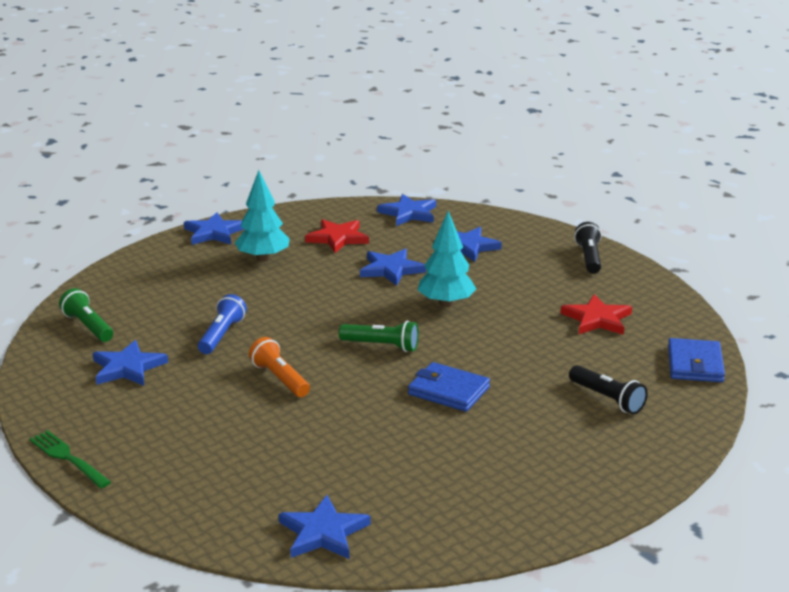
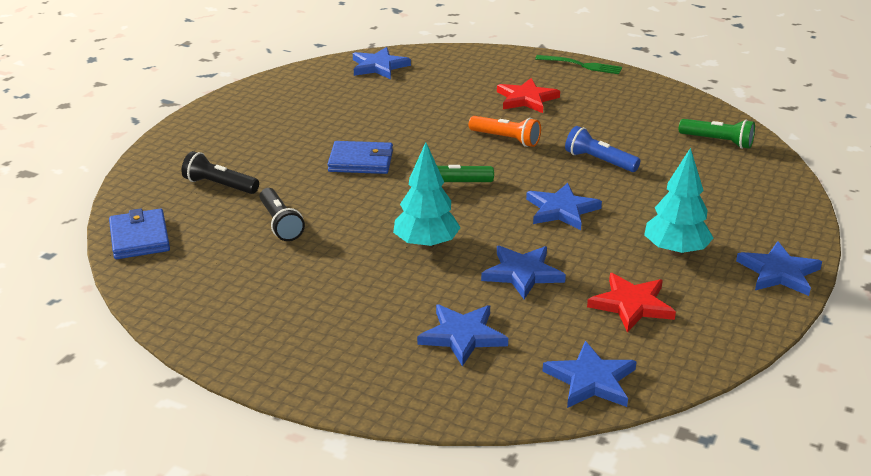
camera: 155 degrees right, 5 degrees up
(128, 367) = (633, 120): blue star -> blue star (561, 210)
(221, 335) = (599, 161): blue flashlight -> blue flashlight turned 135 degrees clockwise
(589, 258) = (294, 360): black flashlight -> black flashlight (280, 224)
(597, 319) = (253, 266): red star -> red star (526, 99)

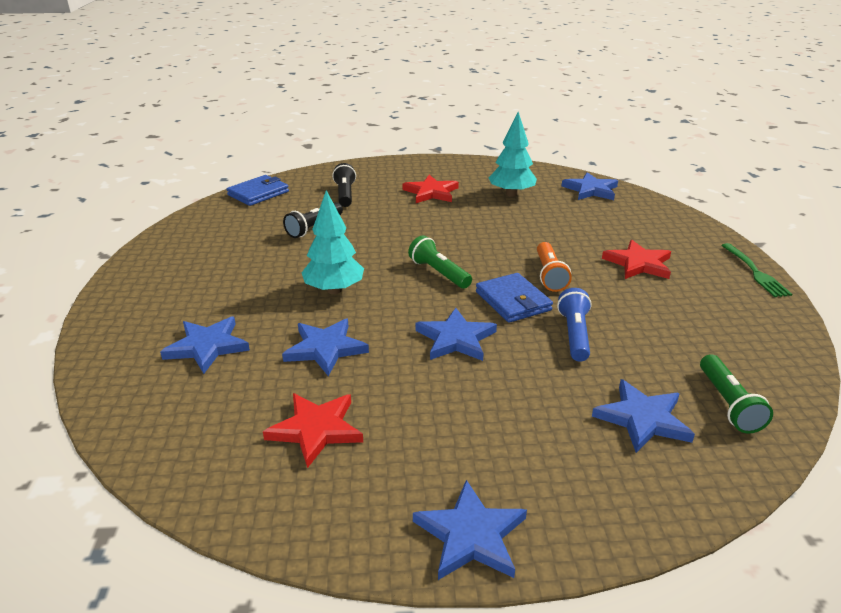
camera: 60 degrees right, 0 degrees up
(281, 138) = (431, 192): none -> red star
(361, 161) = (433, 228): blue wallet -> blue wallet (513, 301)
(591, 380) = (169, 438): blue star -> blue star (642, 419)
(675, 251) = (445, 433): turquoise tree -> turquoise tree (511, 194)

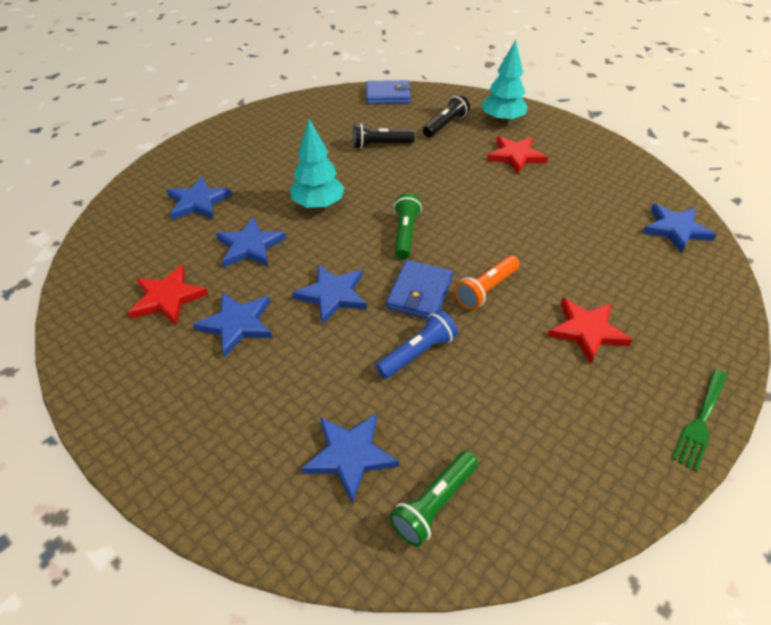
camera: 45 degrees right, 15 degrees up
(471, 535) = (135, 430): blue star -> blue star (237, 324)
(511, 194) = (585, 193): turquoise tree -> turquoise tree (502, 120)

